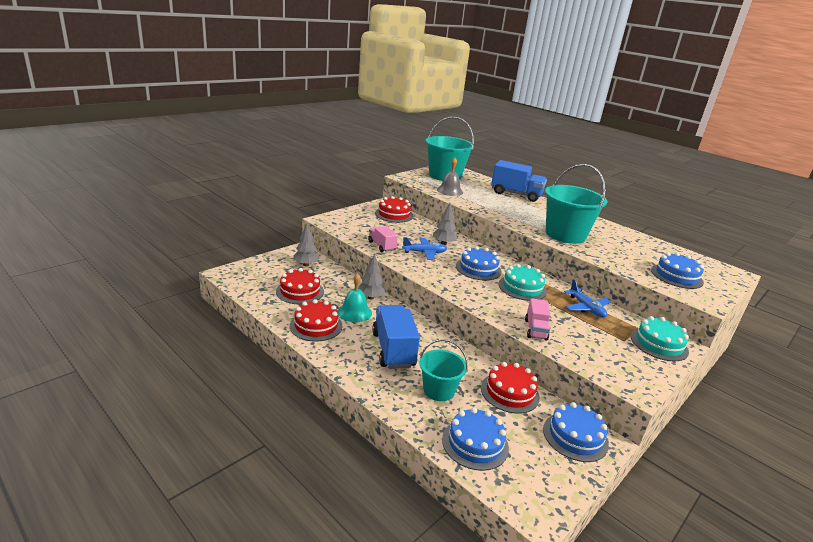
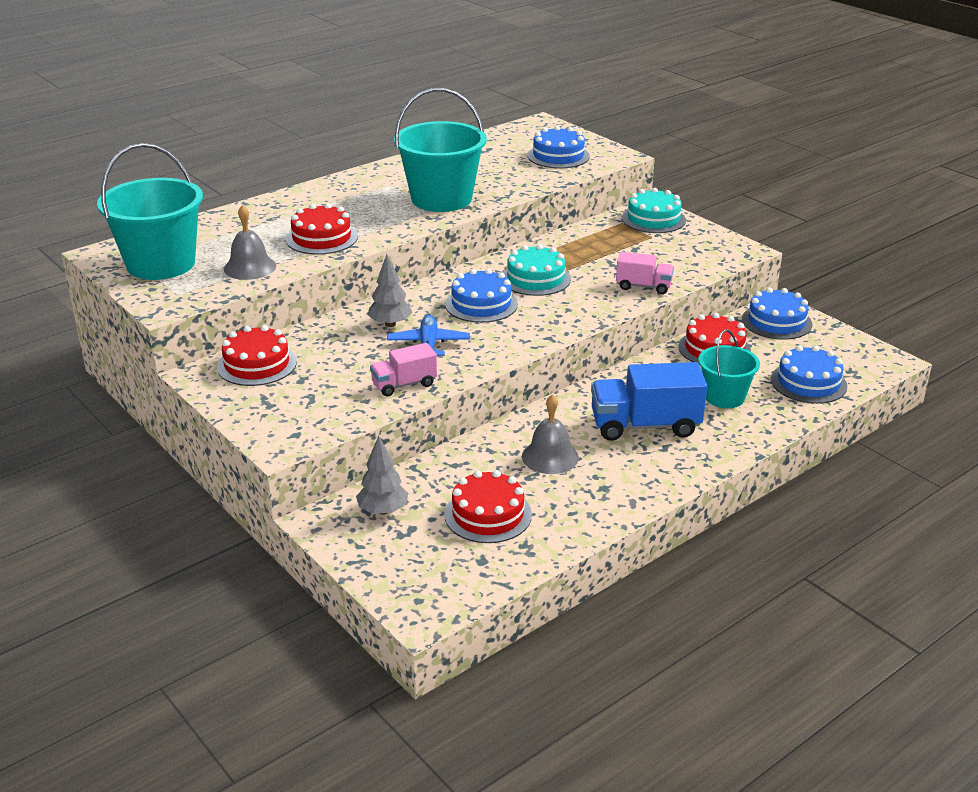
camera: 80 degrees left, 5 degrees up
(316, 326) = (595, 495): red cake -> red cake (321, 238)
(354, 312) = (550, 457): turquoise bell -> grey bell
(370, 297) = (501, 439): grey tree -> none
(516, 194) = (269, 210): blue truck -> none
(586, 308) = (582, 245): blue plane -> none

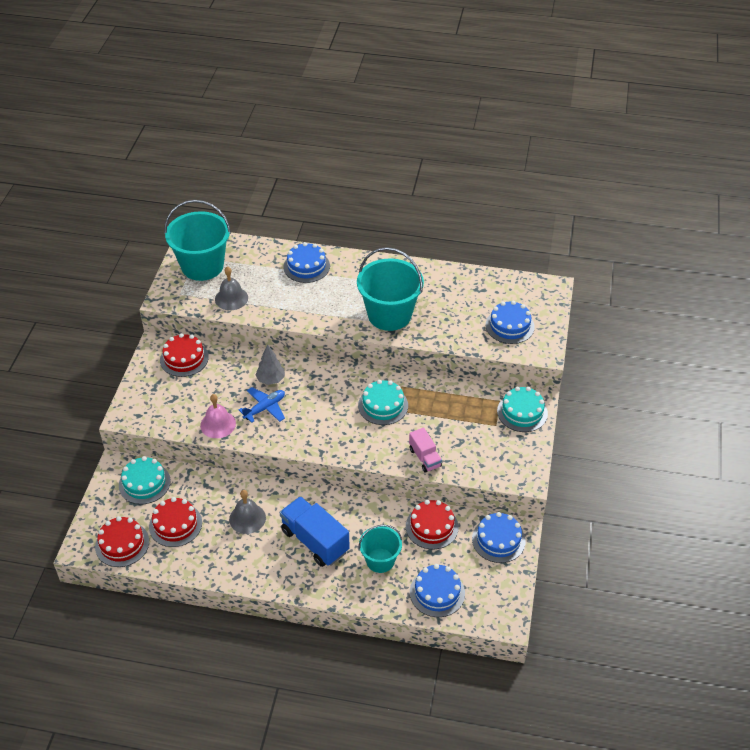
camera: 50 degrees right, 15 degrees up
(321, 238) = (290, 301): red cake -> red cake (122, 544)
(383, 510) = (144, 483): grey tree -> turquoise cake
(404, 384) = (218, 424): pink truck -> pink bell
(481, 304) = (329, 401): blue cake -> blue cake (306, 266)

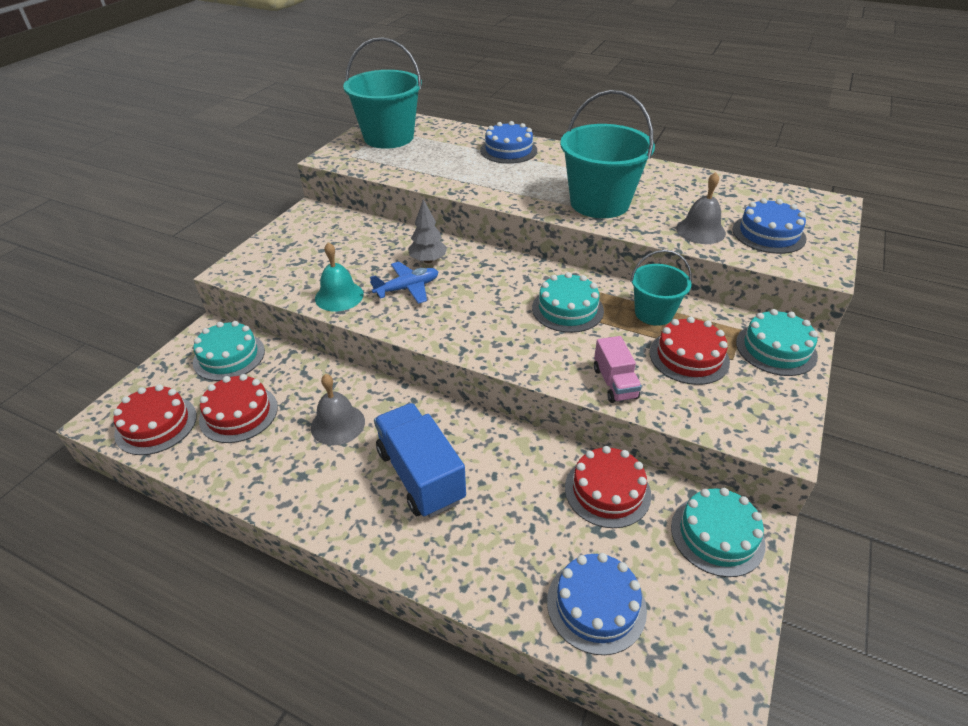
camera: 15 degrees right, 5 degrees down
(184, 358) = (334, 226): red cake -> red cake (689, 357)
(218, 424) = (339, 296): pink bell -> turquoise bell
(231, 298) = (407, 166): grey bell -> grey bell (700, 230)
(380, 560) = (512, 527): turquoise bucket -> turquoise bucket (654, 313)
(498, 540) = (717, 535): blue cake -> turquoise cake

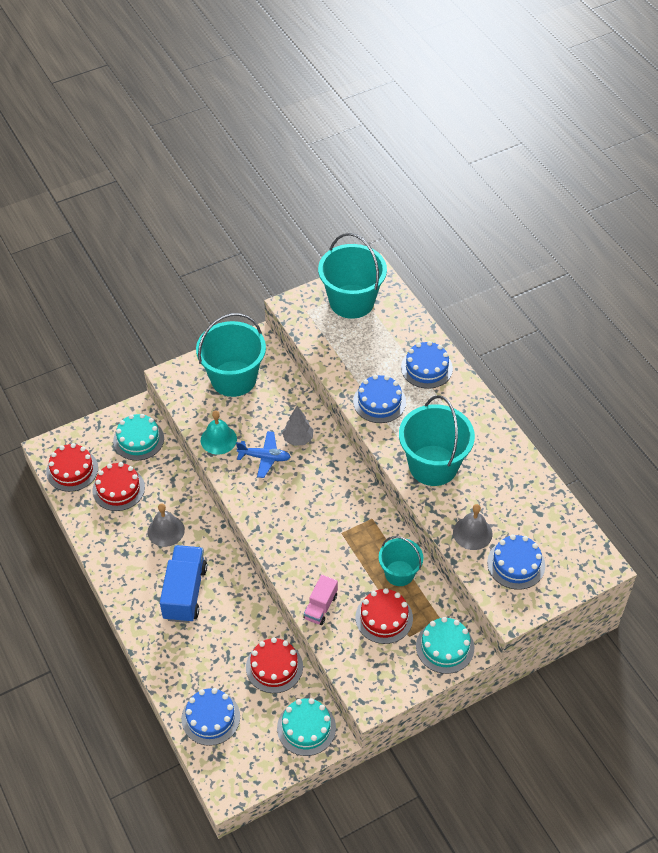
camera: 35 degrees right, 10 degrees up
(310, 245) = (233, 379): none -> turquoise bucket
(493, 184) = (379, 402): none -> blue cake
(567, 309) = (348, 536): turquoise cake -> none

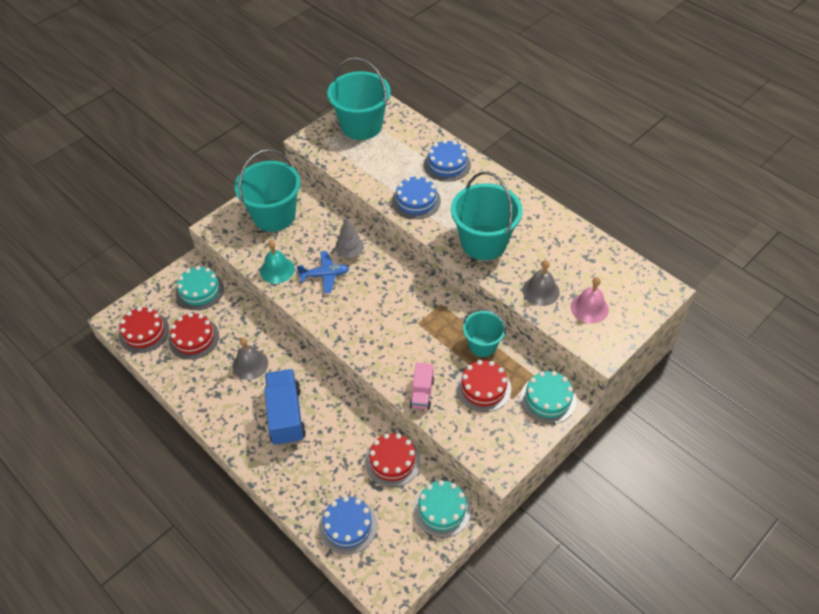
camera: 15 degrees left, 0 degrees up
(516, 564) = (589, 308): blue cake -> pink bell

